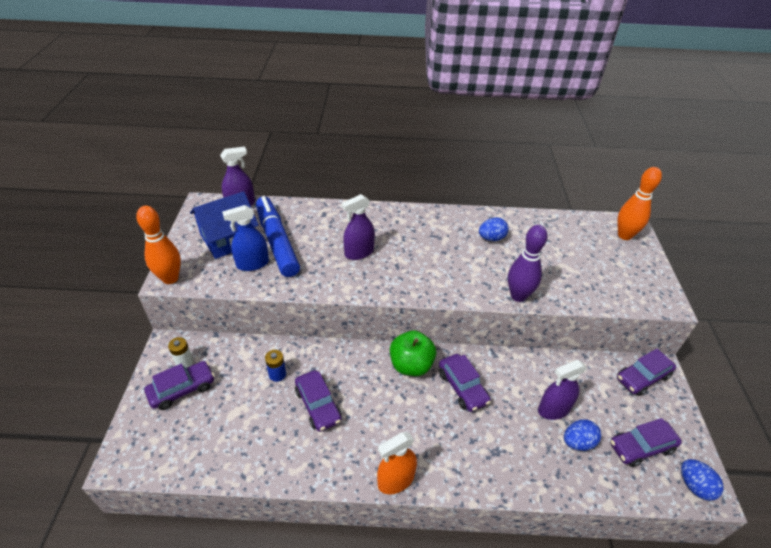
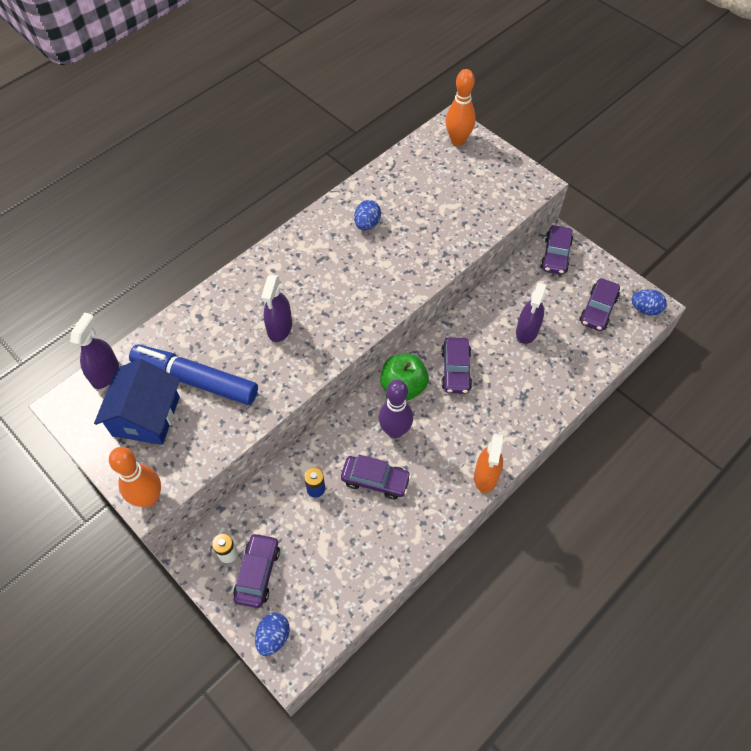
camera: 45 degrees left, 15 degrees up
(252, 264) = (203, 418): blue spray bottle -> none
(462, 387) = (456, 370): purple car -> purple car turned 75 degrees clockwise
(518, 296) = (441, 262): purple bowling pin -> purple bowling pin (395, 431)
(578, 442) = (562, 341): blue egg -> blue egg (273, 637)

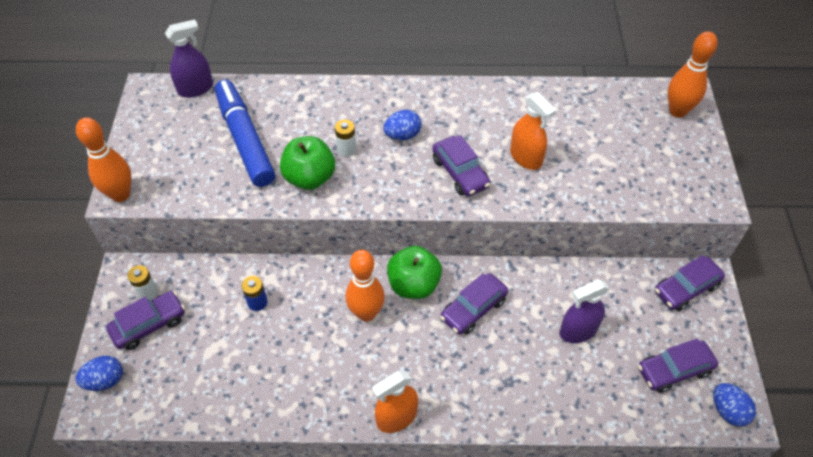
camera: 45 degrees right, 5 degrees down
(146, 416) = (185, 138): blue house -> none
(278, 368) = (309, 178): none -> green apple
(280, 328) = (346, 149): purple spray bottle -> white battery
(367, 224) = (510, 122): blue egg -> blue egg (402, 135)
(375, 480) = (307, 337): purple car -> purple car (460, 173)
(395, 431) = (366, 313): purple bowling pin -> orange bowling pin
(403, 241) = (526, 157): none -> orange spray bottle

